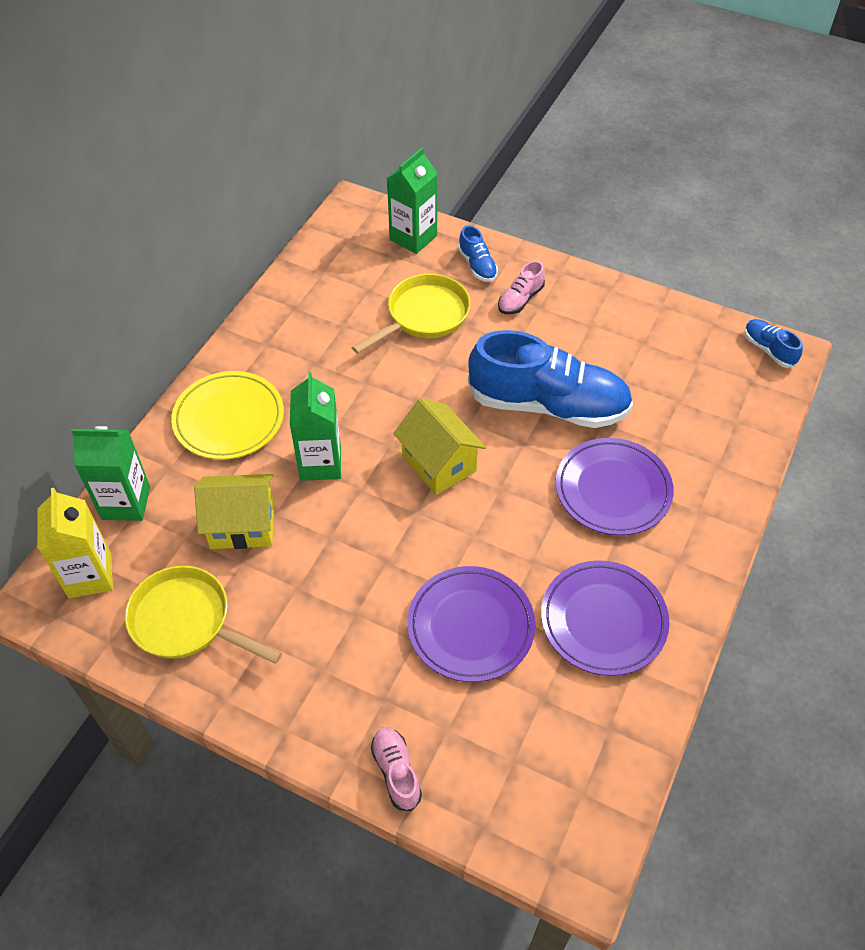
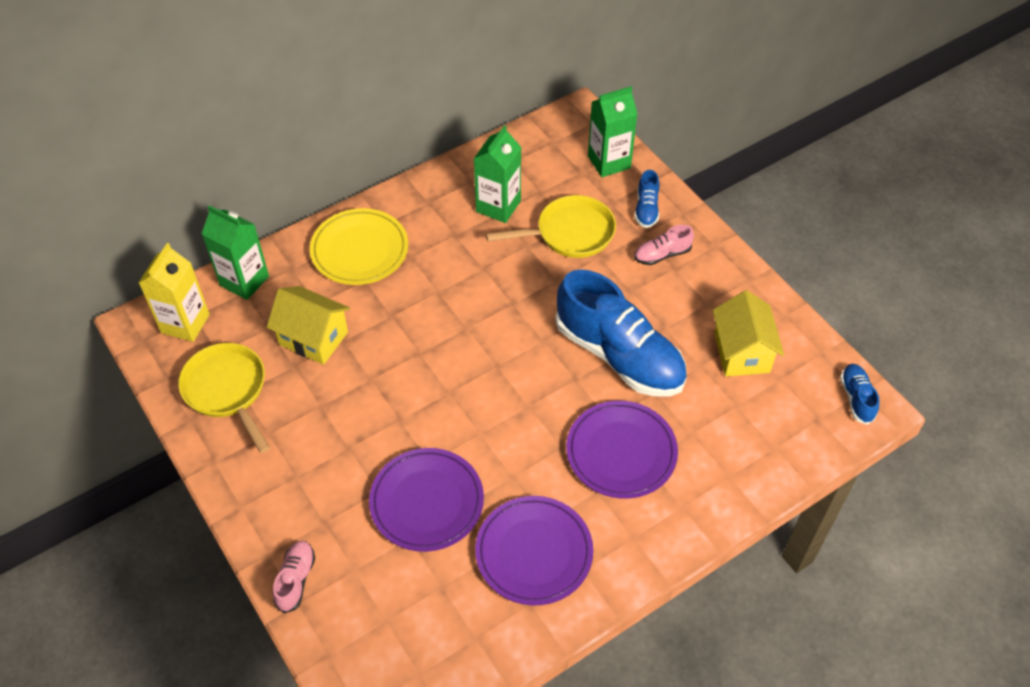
camera: 30 degrees right, 0 degrees up
(320, 463) = (403, 317): green carton -> green carton (498, 206)
(439, 463) = (494, 361): yellow house -> yellow house (741, 352)

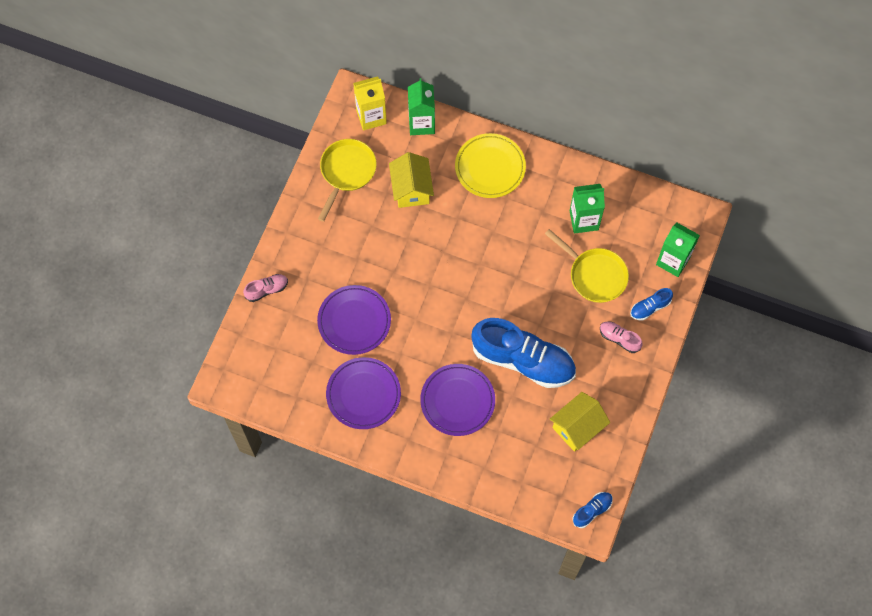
camera: 55 degrees right, 15 degrees up
(619, 355) = (523, 360): blue shoe -> blue shoe turned 75 degrees counterclockwise

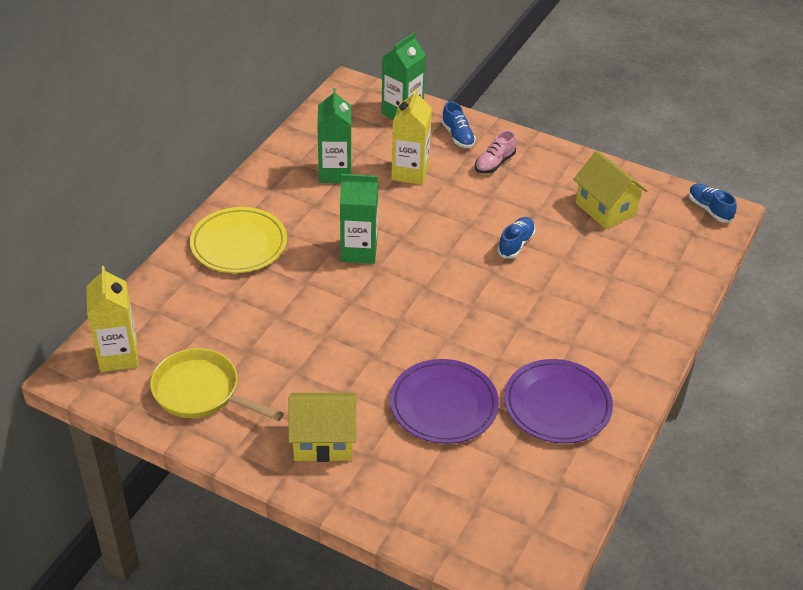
camera: 85 degrees left, 25 degrees down
(267, 290) = (377, 507): pink shoe -> none
(411, 189) = (249, 324): yellow house -> yellow house (323, 441)
(421, 123) = (149, 303): green carton -> green carton (359, 251)
(457, 401) = (569, 309): purple plate -> none
(523, 360) = (516, 244): blue shoe -> blue shoe, size x0.43
(594, 275) = (410, 172): yellow pan -> yellow carton

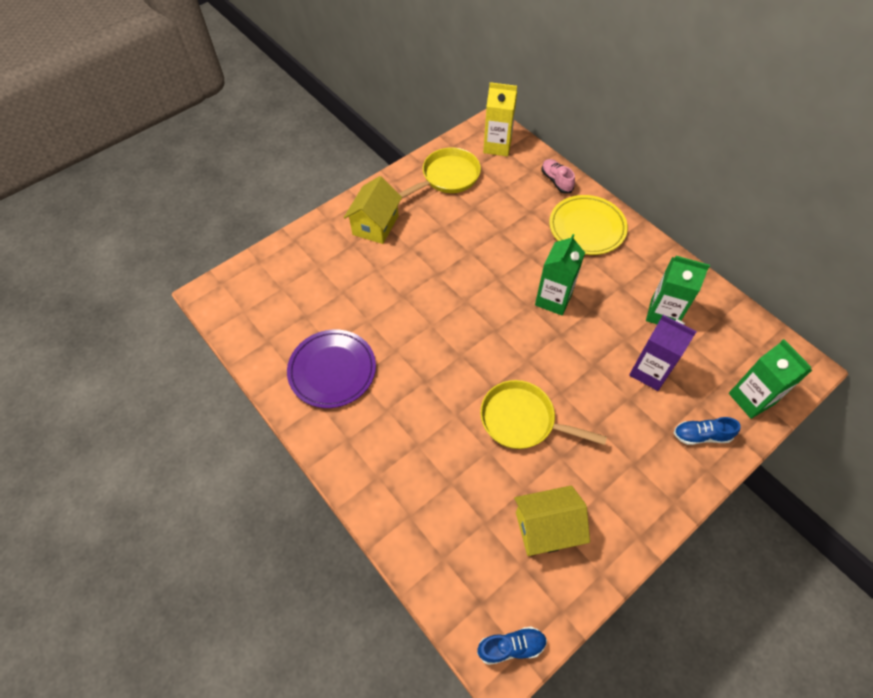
camera: 115 degrees right, 15 degrees up
(410, 172) = (649, 371): yellow carton -> purple carton
(443, 405) = (370, 299): purple plate -> none
(494, 163) = (647, 452): pink shoe -> pink shoe (556, 181)
(516, 244) = (522, 420): blue shoe -> yellow pan

